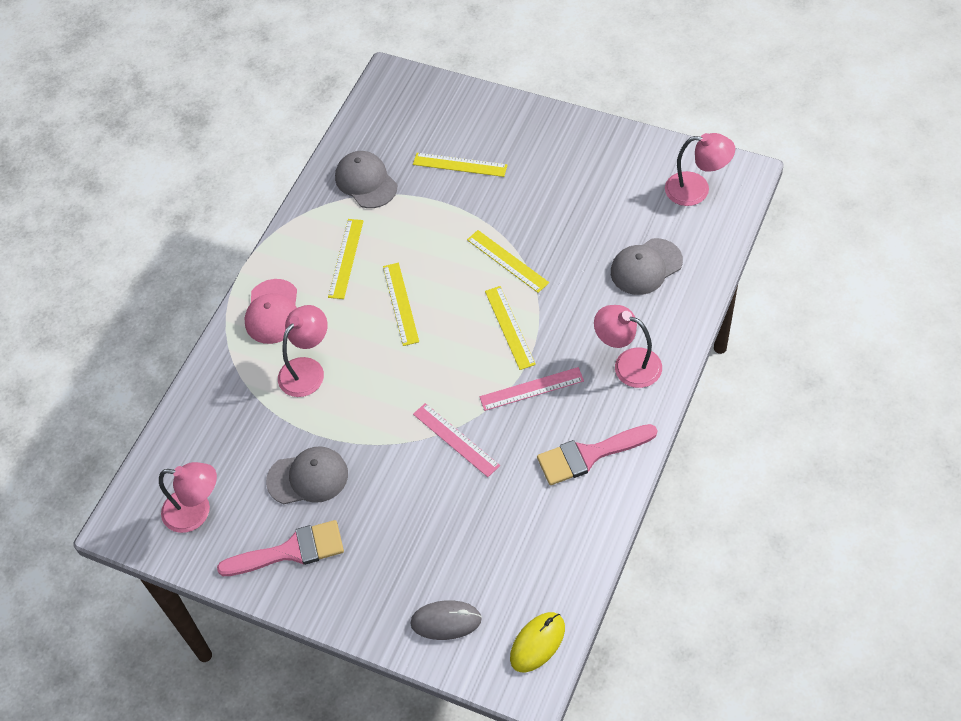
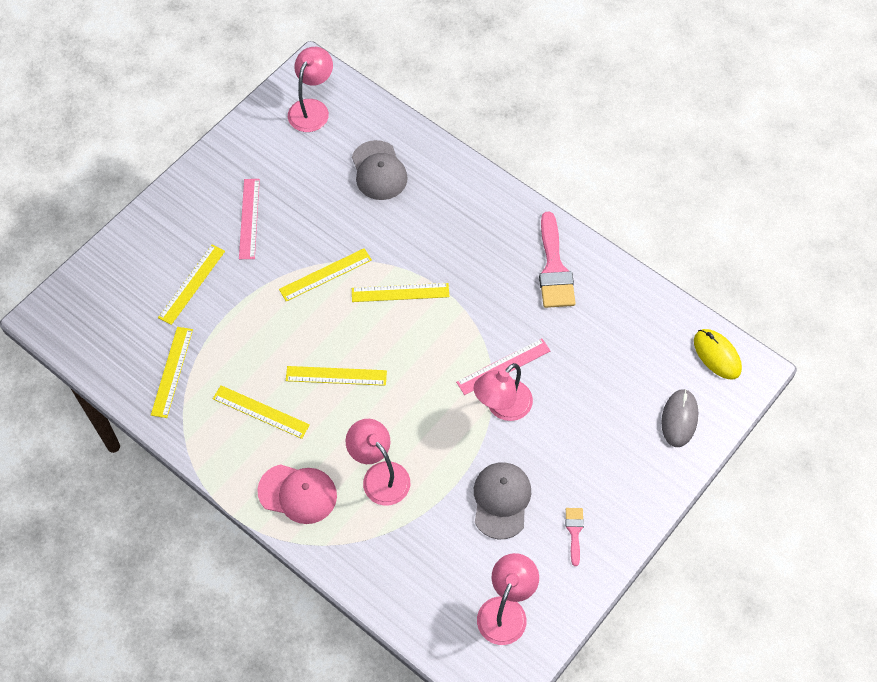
camera: 80 degrees left, 5 degrees up
(291, 551) = (574, 531): pink brush -> pink brush, size x0.50
(366, 181) = (172, 372): grey cap -> yellow ruler
(531, 389) = (472, 293): pink ruler -> pink ruler (249, 218)
(628, 364) = (474, 214): pink lamp -> pink lamp (502, 407)

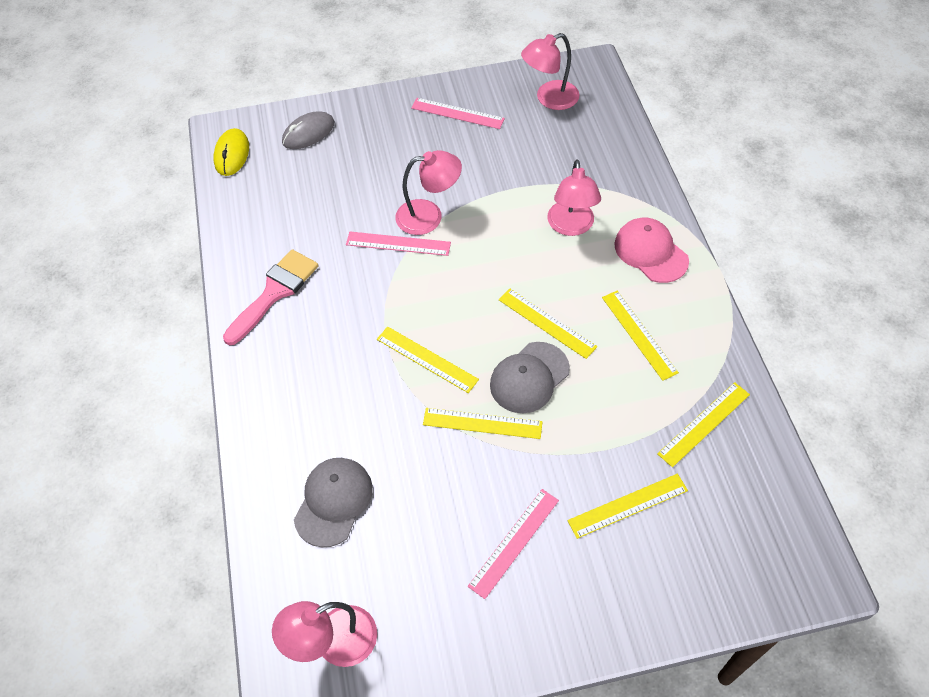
camera: 140 degrees left, 5 degrees down
(501, 500) = (491, 158): grey cap -> grey cap (529, 377)
(574, 531) = (457, 113): pink brush -> pink ruler

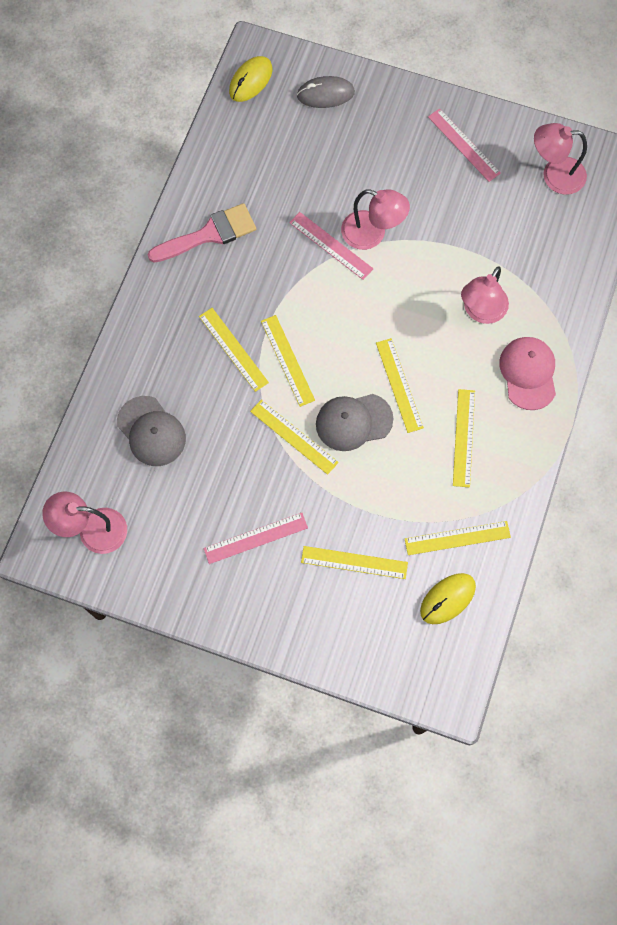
camera: 30 degrees right, 15 degrees up
(333, 502) = (151, 431): grey cap -> grey cap turned 90 degrees clockwise
(366, 378) = (233, 349): none -> yellow ruler
(740, 485) = (447, 599): none -> yellow mouse

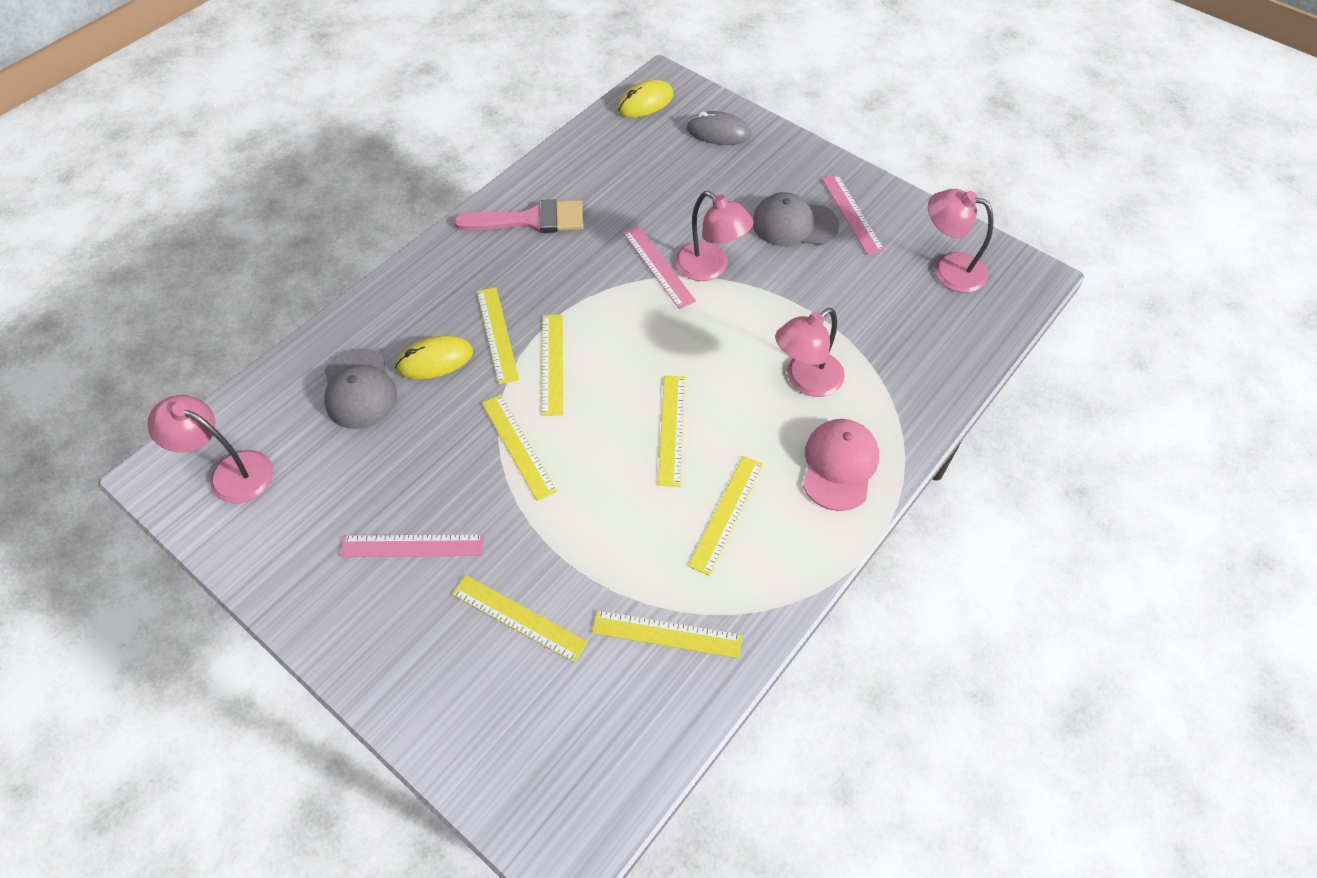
camera: 20 degrees right, 15 degrees down
(353, 422) = (597, 452): grey cap -> grey cap (794, 224)
(447, 599) = (619, 710): yellow mouse -> yellow mouse (435, 360)

